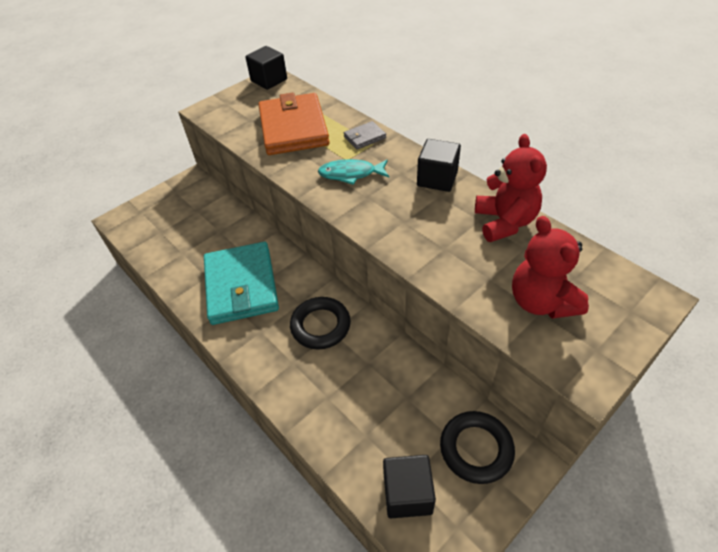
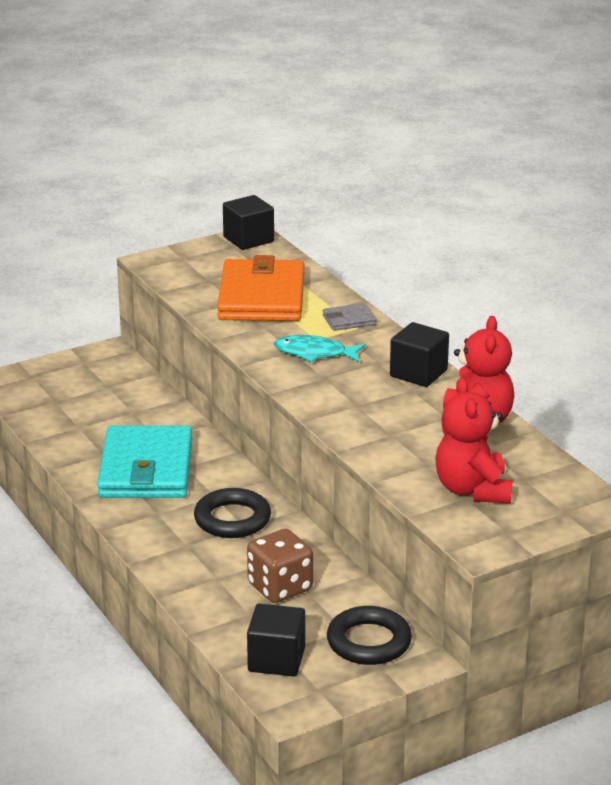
camera: 10 degrees right, 20 degrees down
(381, 397) = (280, 587): none -> brown dice

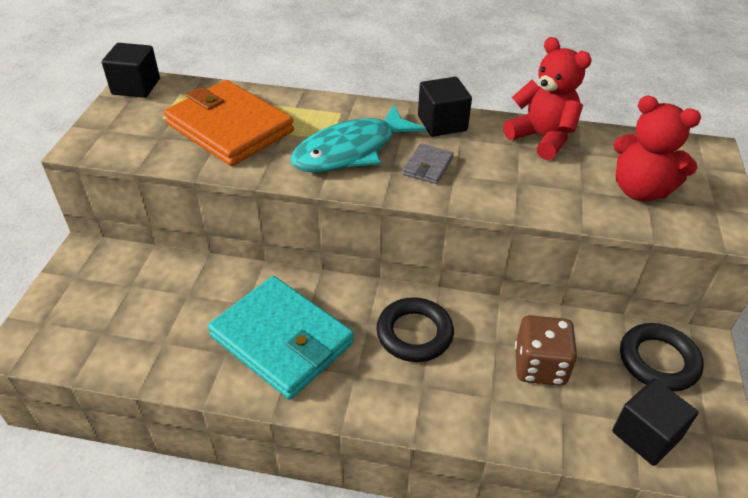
camera: 50 degrees left, 15 degrees up
(314, 353) = (350, 151): turquoise fish -> turquoise fish, size x1.62
(349, 320) = (324, 110): grey wallet -> grey wallet (428, 166)

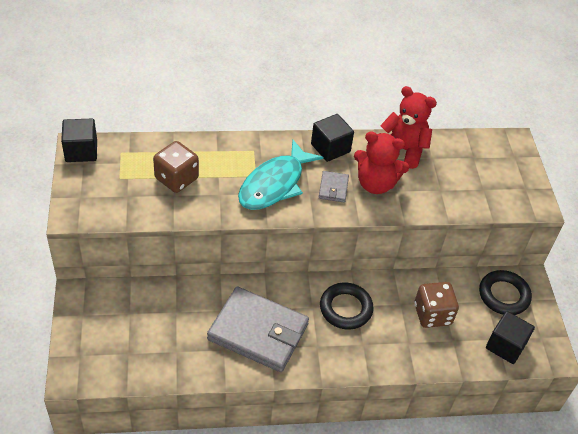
camera: 20 degrees left, 5 degrees up
(230, 128) = (176, 178): orange wallet -> brown dice
(281, 340) = (258, 332): turquoise wallet -> grey wallet
(640, 190) = (477, 183): red teddy bear -> red teddy bear (375, 184)

